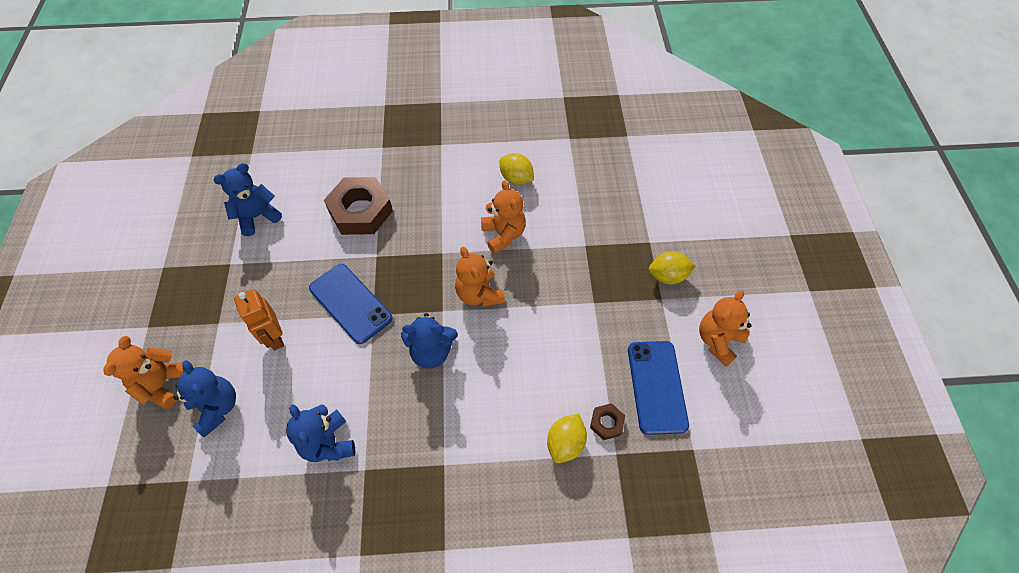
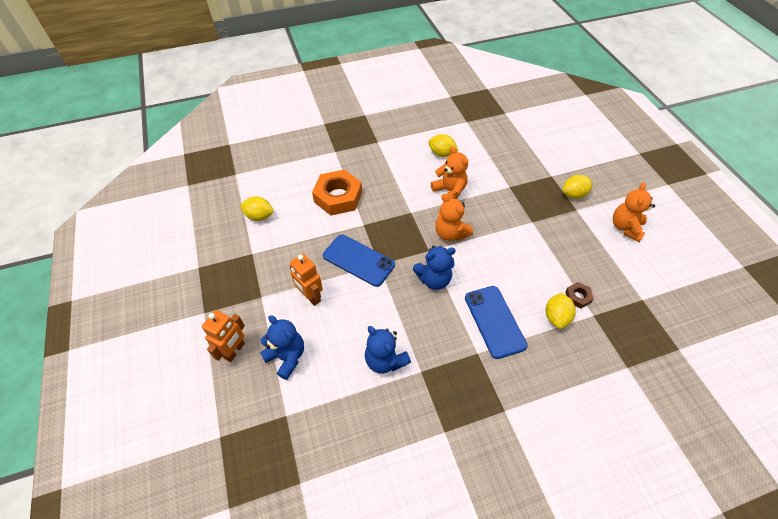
camera: 15 degrees left, 5 degrees down
(162, 384) = (235, 351): orange teddy bear -> orange robot
(257, 216) = (259, 216): blue teddy bear -> yellow lemon
(360, 211) = (338, 197): brown nut -> orange nut
(656, 386) = (600, 265): blue phone -> blue phone (494, 321)

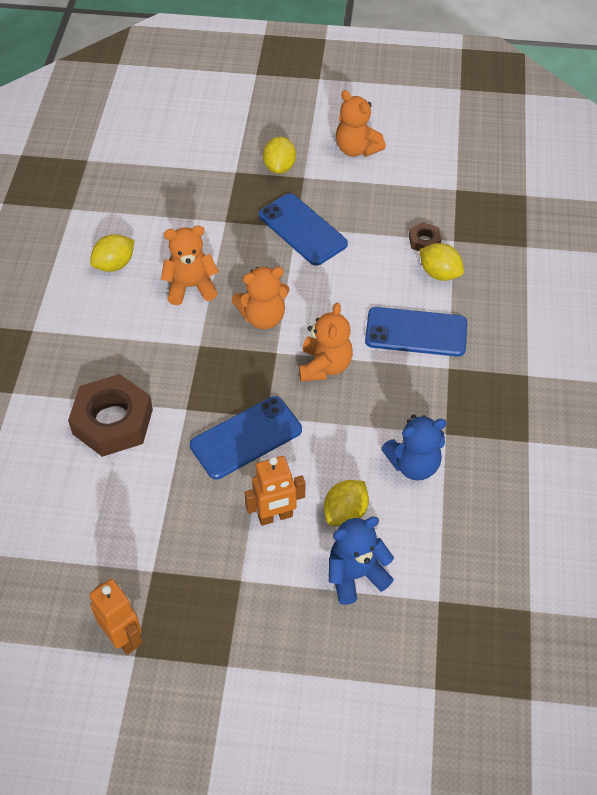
camera: 65 degrees left, 0 degrees up
(235, 351) = (315, 638): orange robot -> orange robot (123, 637)
(259, 216) = (83, 540): yellow lemon -> yellow lemon (345, 513)
(338, 197) = (112, 421): orange nut -> brown nut
(434, 279) = (324, 366): blue teddy bear -> orange teddy bear
(533, 226) = (302, 230): none -> blue phone

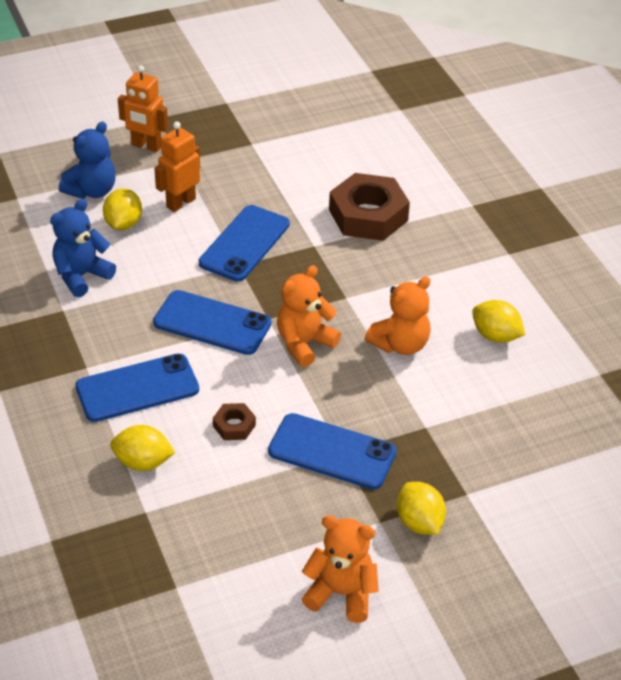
camera: 150 degrees right, 10 degrees down
(114, 264) = (495, 336): yellow lemon -> yellow lemon turned 75 degrees counterclockwise
(123, 637) = (242, 107): orange robot -> orange robot (146, 146)
(324, 366) = (212, 323): orange teddy bear -> blue phone
(424, 241) = (181, 495): brown nut -> brown nut (234, 425)

